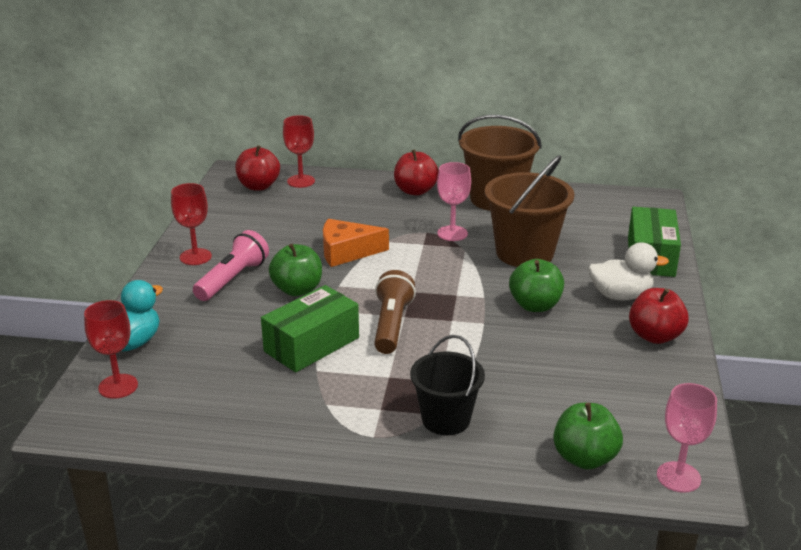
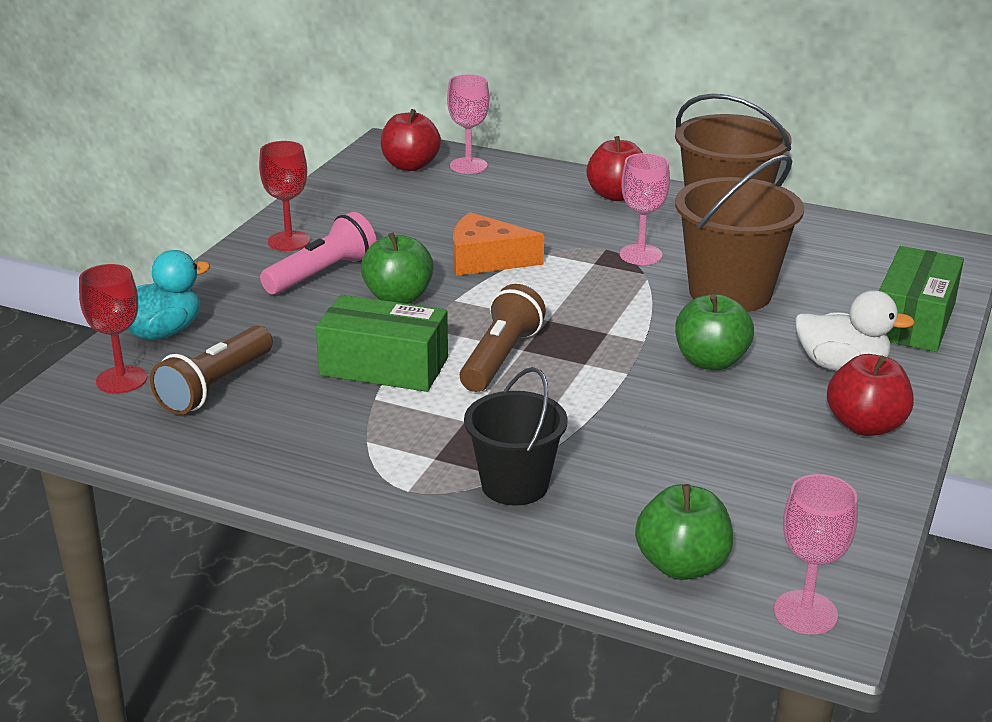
camera: 15 degrees right, 0 degrees up
(193, 380) = (215, 387): none -> brown flashlight
(301, 181) = (468, 166): red goblet -> pink goblet
(312, 344) = (384, 366): green box -> green box turned 45 degrees clockwise

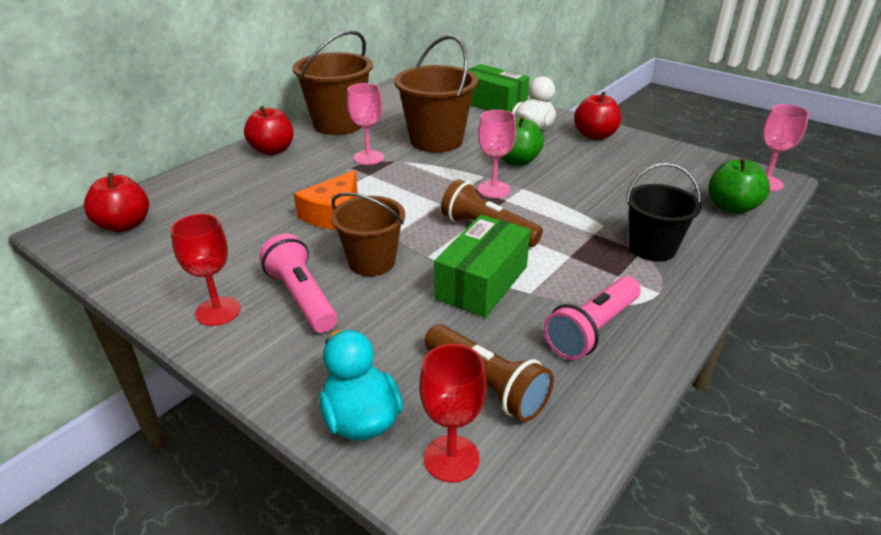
camera: 75 degrees left, 5 degrees up
(316, 443) = (592, 330): none -> pink flashlight
(398, 298) = (371, 262): green apple -> brown bucket
(468, 166) = (157, 198): pink goblet -> pink goblet (493, 189)

